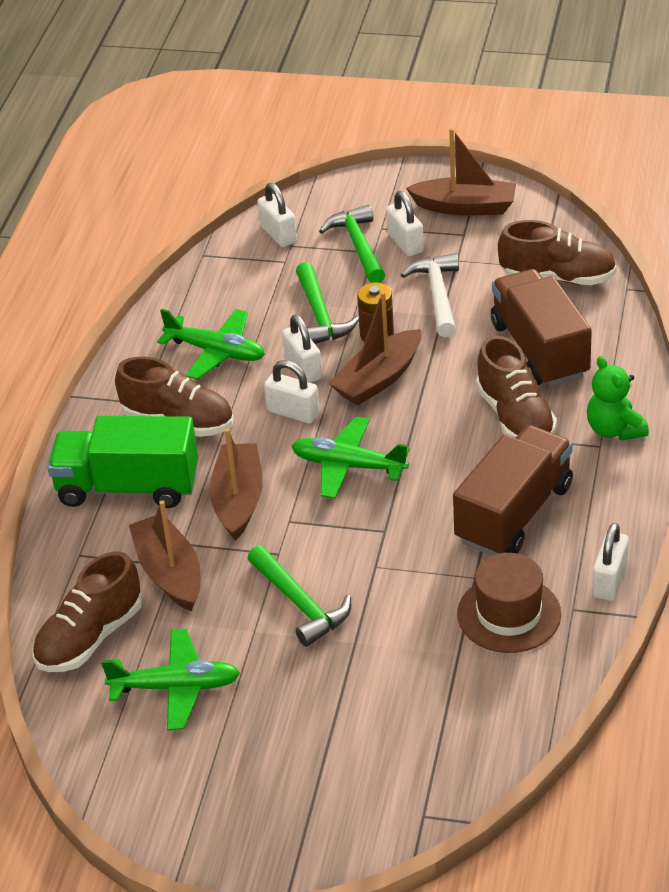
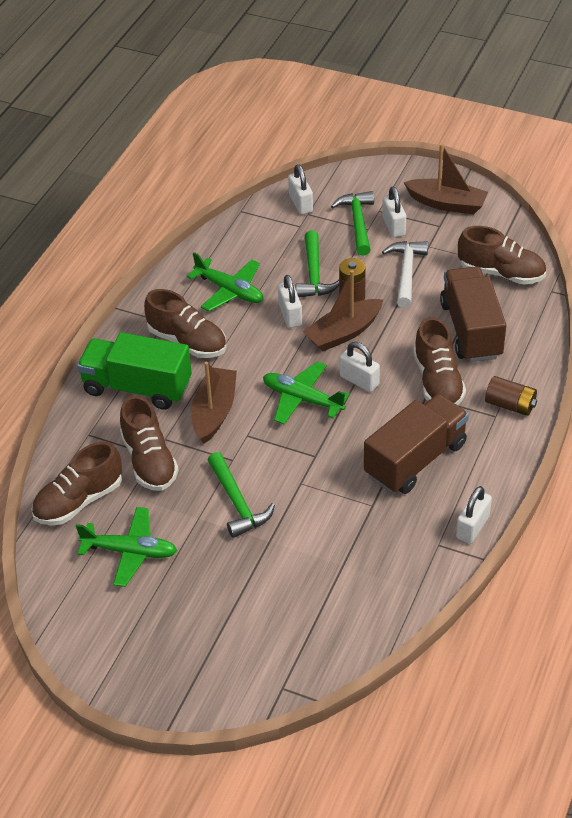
camera: 10 degrees right, 5 degrees up
(169, 573) = (149, 461): brown boat -> brown shoe
(293, 412) = (273, 349): white padlock -> white padlock (359, 380)
(509, 614) = (389, 540): brown hat -> none
(614, 430) = (510, 405): green teddy bear -> brown battery

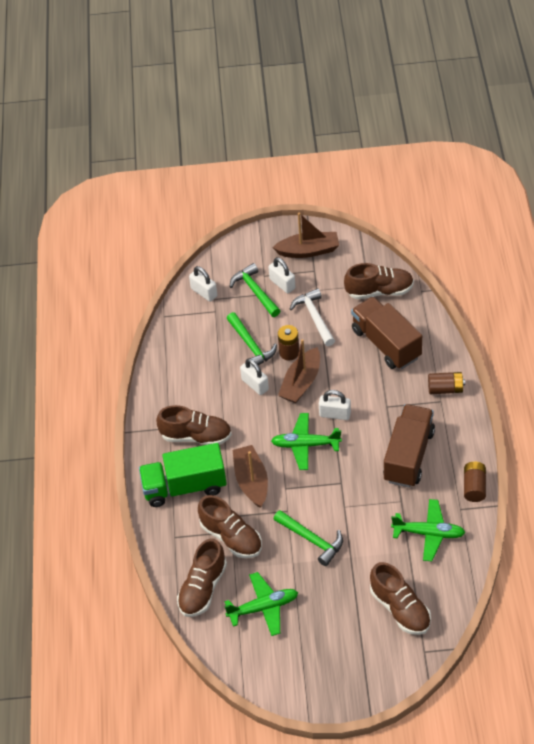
camera: 25 degrees left, 5 degrees up
(230, 291) = (199, 384): green plane -> green plane (429, 533)
(437, 381) = (387, 392): brown shoe -> brown shoe (400, 608)
(472, 527) = (474, 487): white padlock -> brown battery

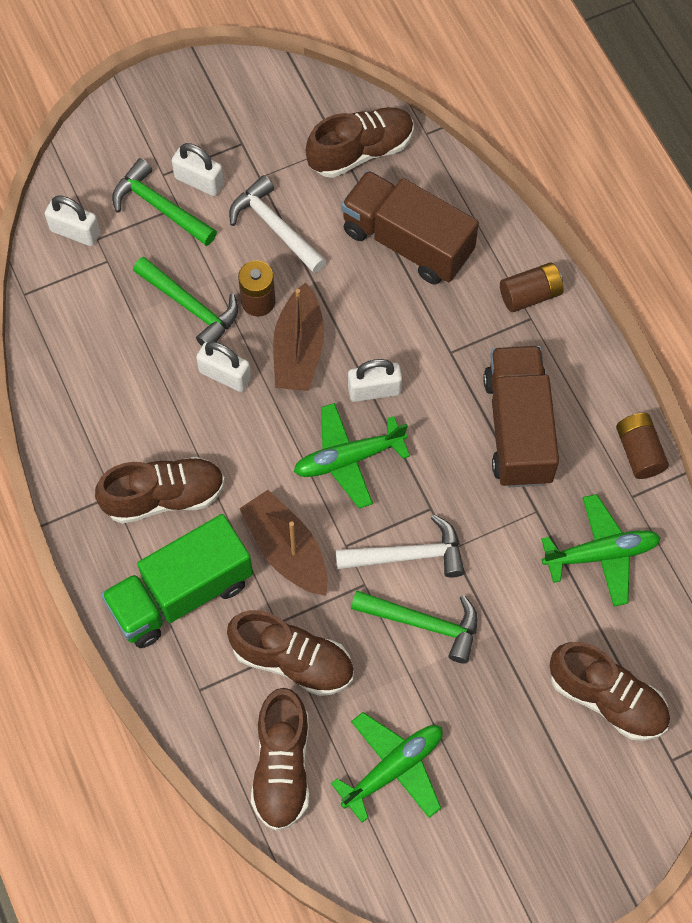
camera: 25 degrees left, 15 degrees up
(308, 251) = (218, 110): brown boat -> none
(318, 503) = (408, 555): none -> white hammer

